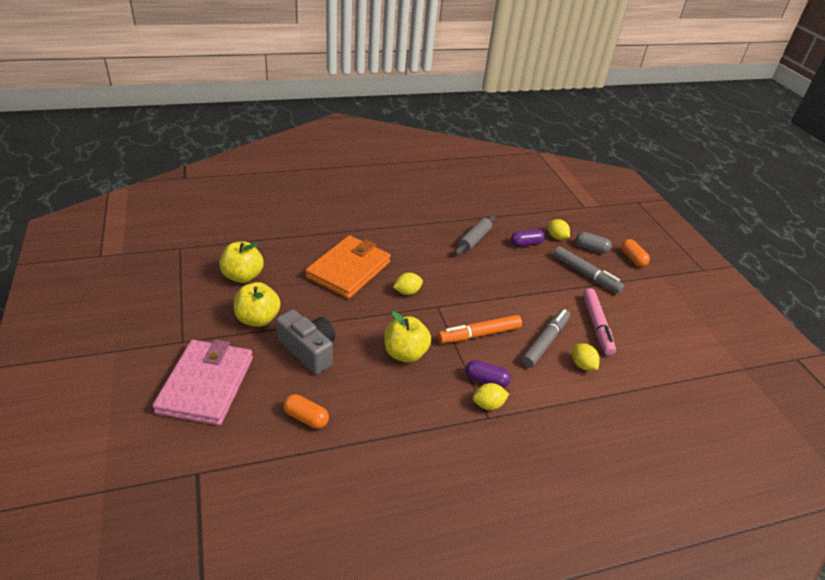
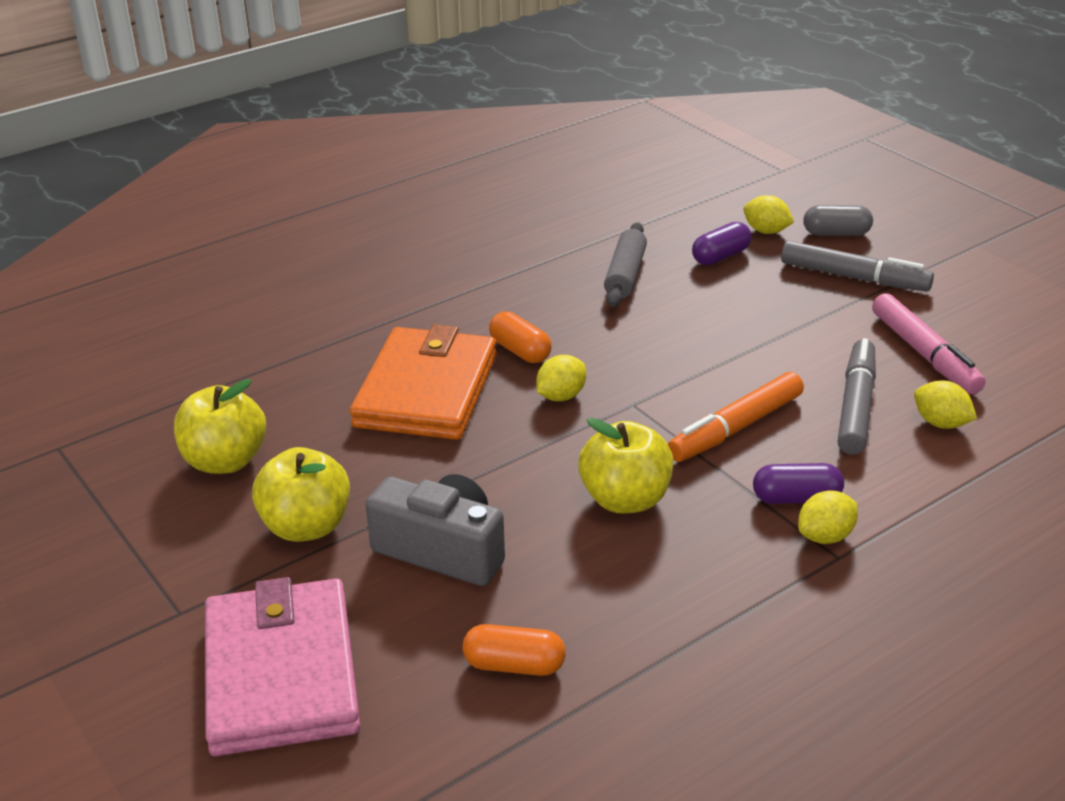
camera: 15 degrees left, 5 degrees down
(632, 259) = (915, 231): orange capsule -> orange capsule (520, 351)

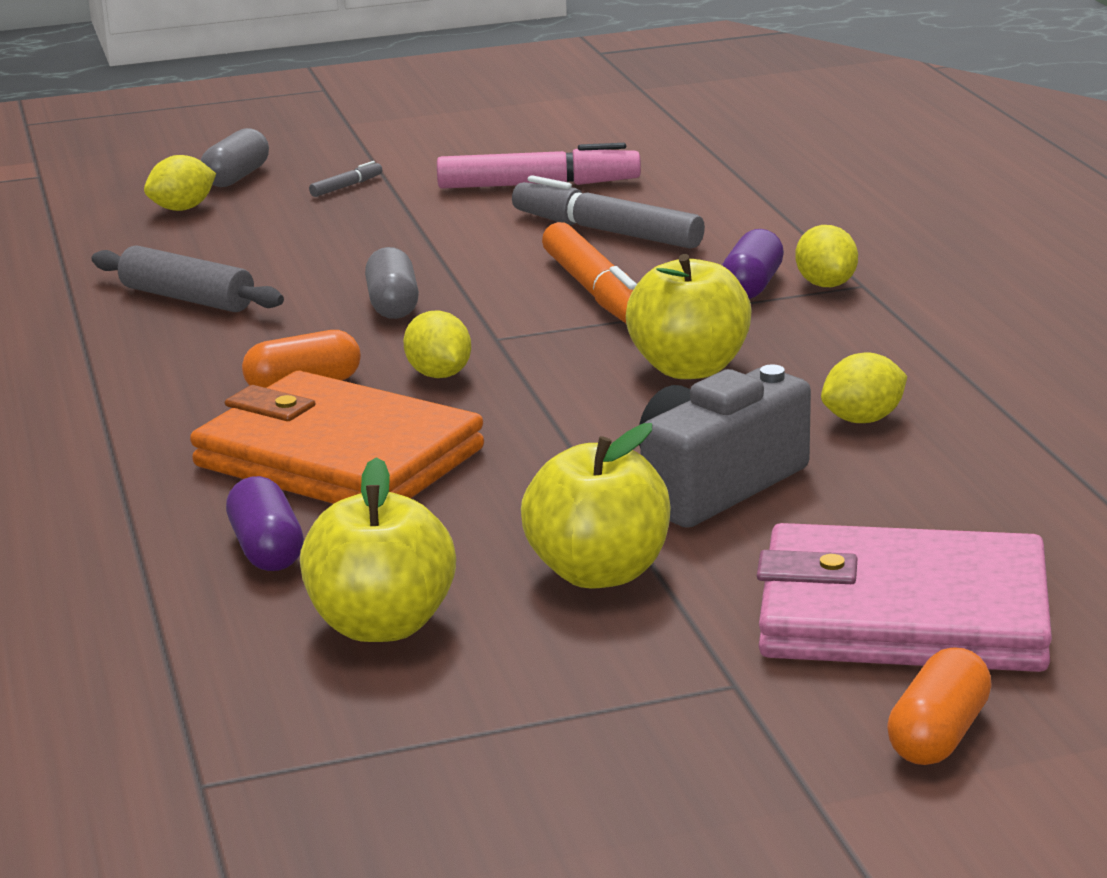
camera: 70 degrees left, 10 degrees down
(514, 665) = (956, 468): orange capsule -> orange capsule (938, 735)
(661, 350) = (393, 305): none -> grey capsule
(721, 256) = (211, 241): purple capsule -> purple capsule (267, 549)
(854, 277) = (346, 186): grey marker -> grey marker, size x0.43
(940, 423) = (671, 202): yellow lemon -> yellow lemon (863, 419)

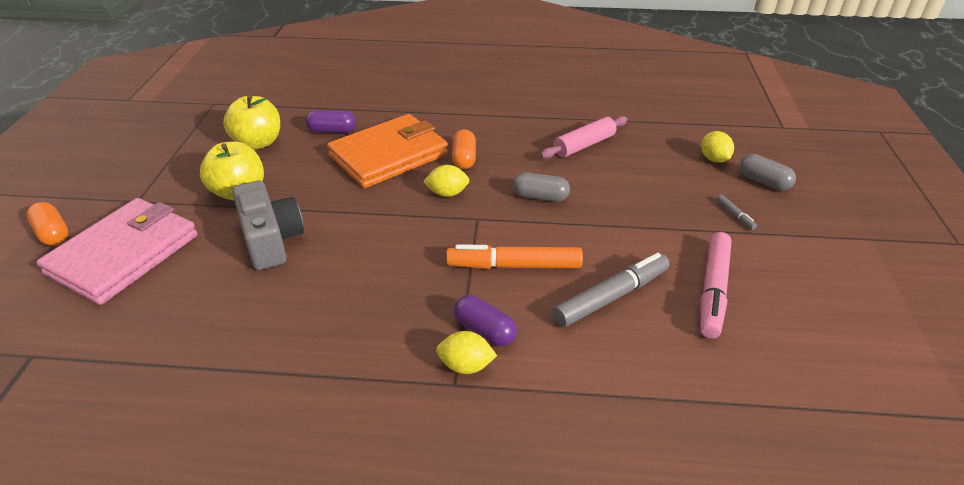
camera: 110 degrees right, 15 degrees up
(187, 298) = (584, 145): grey rolling pin -> pink rolling pin
(689, 368) = (392, 269): yellow apple -> none
(863, 419) = (283, 309): yellow lemon -> none

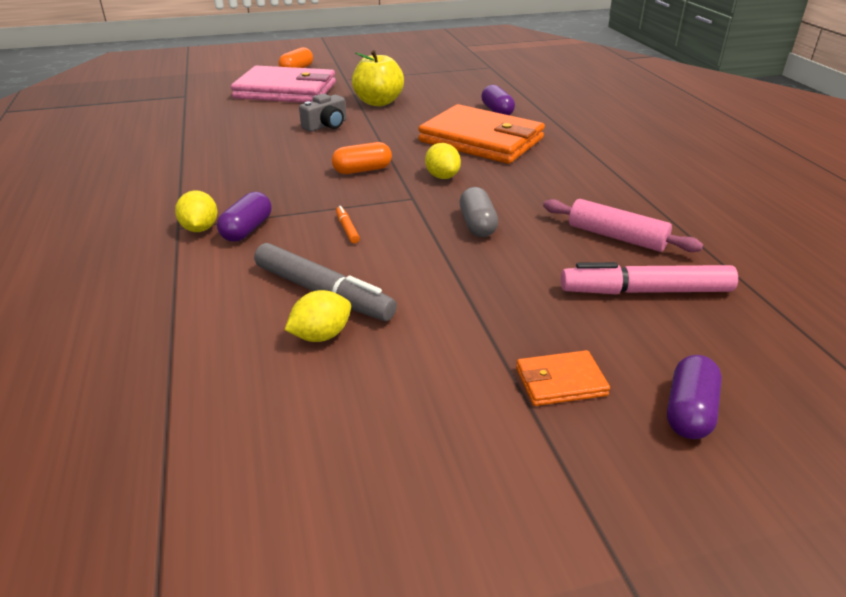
camera: 70 degrees right, 5 degrees down
(258, 143) = (450, 92): yellow apple -> none
(271, 240) = (326, 125): grey camera -> grey camera, size x0.62
(464, 158) = (511, 173): orange capsule -> orange capsule (362, 170)
(514, 266) = (347, 229): orange marker -> orange marker, size x0.43
(713, 290) = (368, 370): pink marker -> pink marker (645, 291)
(714, 159) = (703, 351): yellow lemon -> yellow lemon (321, 335)
(734, 215) = (560, 382): grey marker -> orange wallet
(763, 182) = (689, 411): grey capsule -> purple capsule

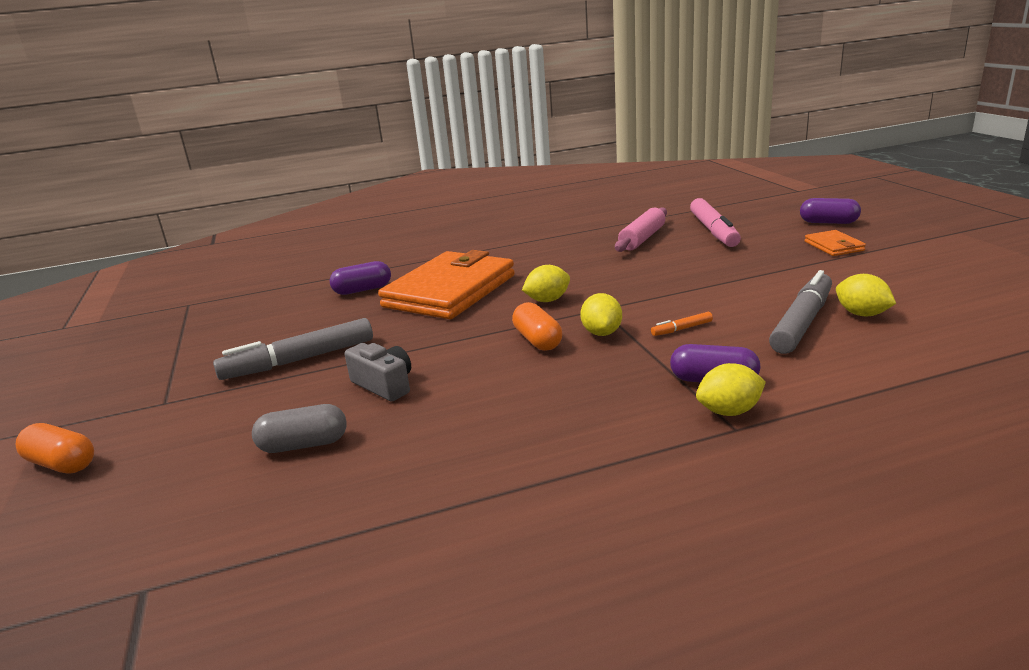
camera: 90 degrees left, 10 degrees down
(286, 91) = (193, 451): pink wallet -> none
(361, 194) = (602, 333): none -> yellow lemon
(378, 102) = (299, 360): yellow apple -> grey marker
(477, 225) = (645, 279): grey capsule -> grey capsule (304, 445)

